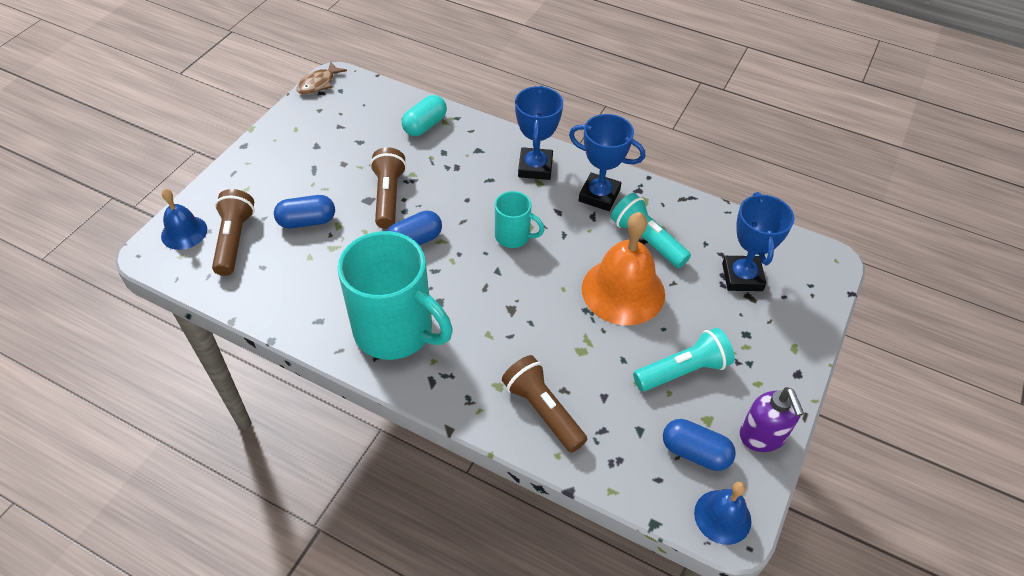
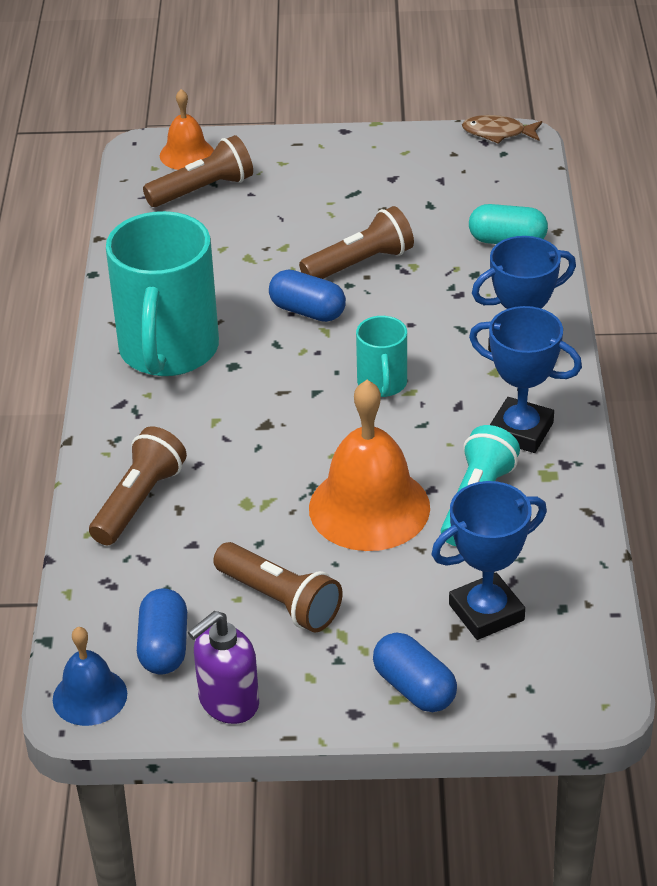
camera: 65 degrees right, 10 degrees down
(184, 232) = (187, 154): blue bell -> orange bell
(307, 221) = (271, 224): blue capsule -> blue capsule (414, 688)
(599, 195) = (520, 431): blue trophy -> blue trophy turned 60 degrees counterclockwise
(683, 370) = (280, 600): turquoise flashlight -> brown flashlight

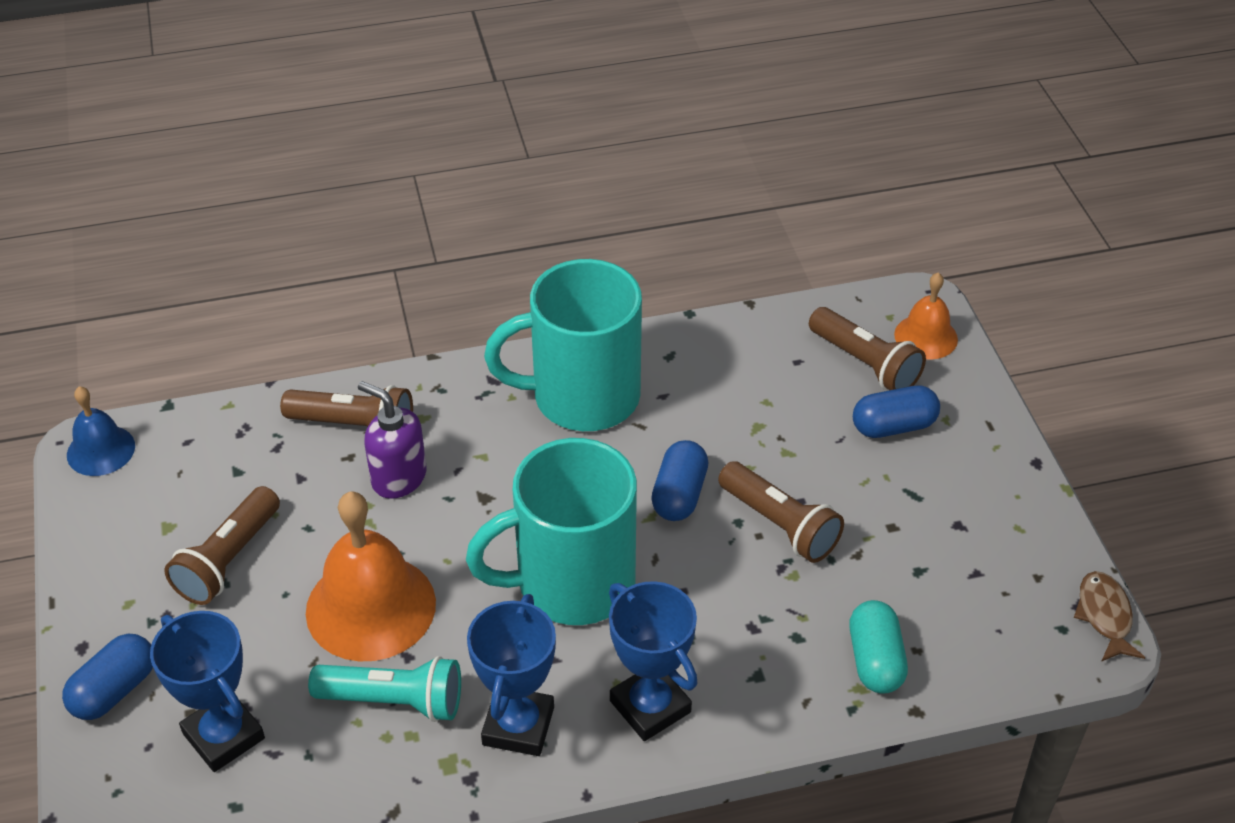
camera: 75 degrees right, 5 degrees up
(164, 647) = (163, 487): blue capsule -> blue capsule (893, 426)
(228, 702) = (94, 548): purple soap dispenser -> purple soap dispenser (398, 478)
(382, 384) = (571, 583): turquoise mug -> turquoise mug, size x2.05

